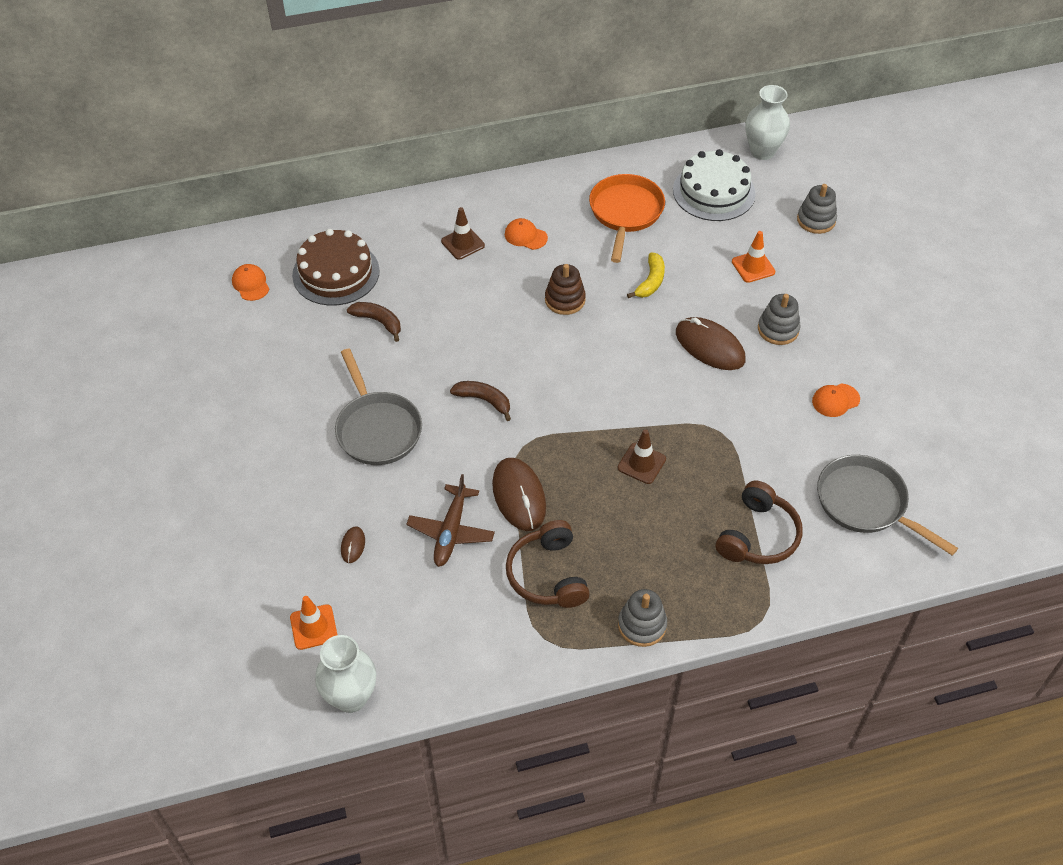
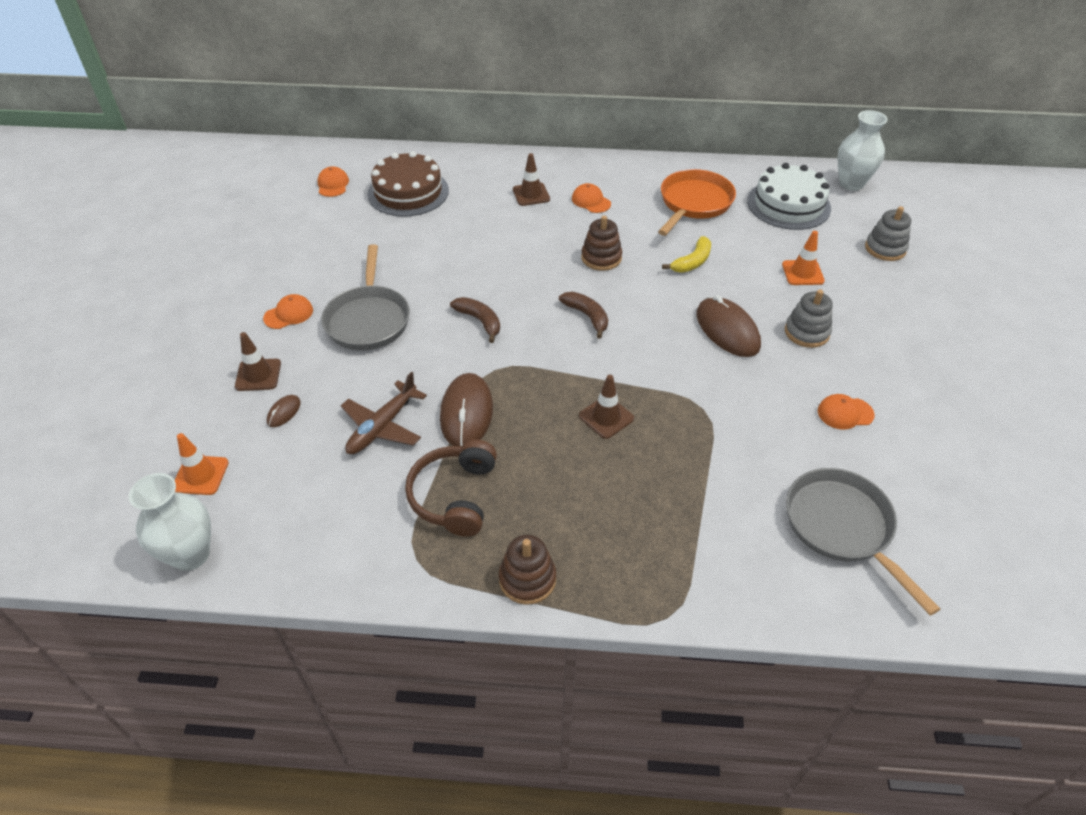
camera: 20 degrees right, 5 degrees down
(296, 445) = (288, 314): none -> orange cap
(305, 516) = (258, 375): none -> brown traffic cone
(378, 322) = (422, 236): brown banana -> brown banana (587, 316)
(642, 625) = (527, 579): grey stacking toy -> brown stacking toy
(758, 535) = (701, 524): brown headphones -> none

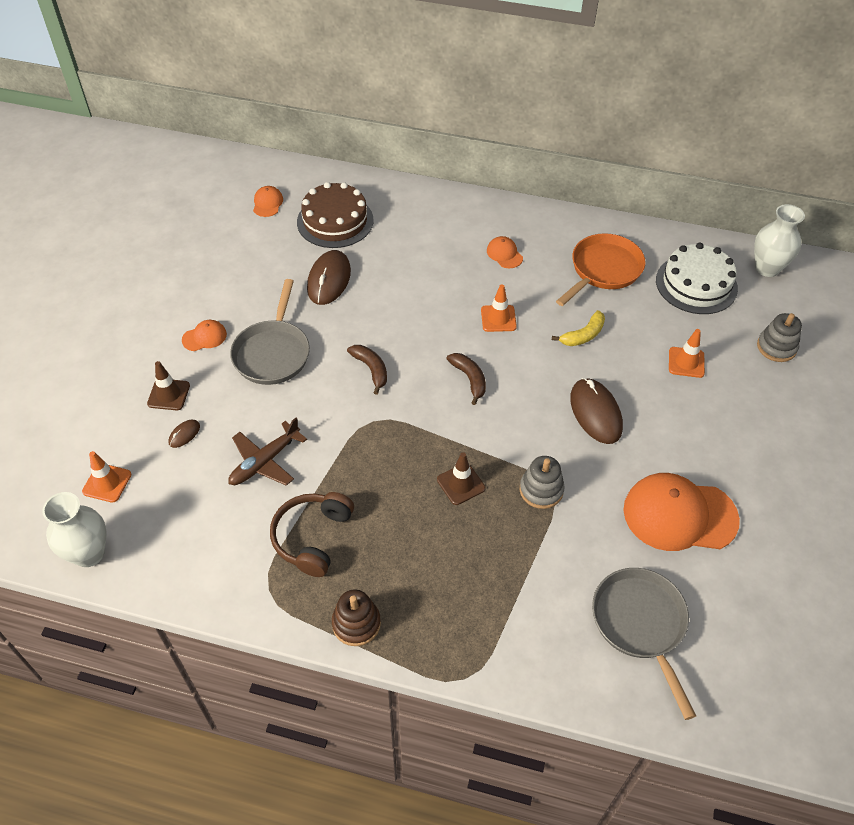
camera: 10 degrees right, 5 degrees up
(466, 413) = (339, 460): brown mouse -> brown mouse (329, 280)
(531, 194) = (449, 239): brown traffic cone -> none
(601, 258) = (498, 318): brown stacking toy -> orange traffic cone
(806, 332) = (670, 427): grey stacking toy -> grey stacking toy (541, 490)
(845, 413) = (679, 515): orange cap -> orange cap, size x2.21

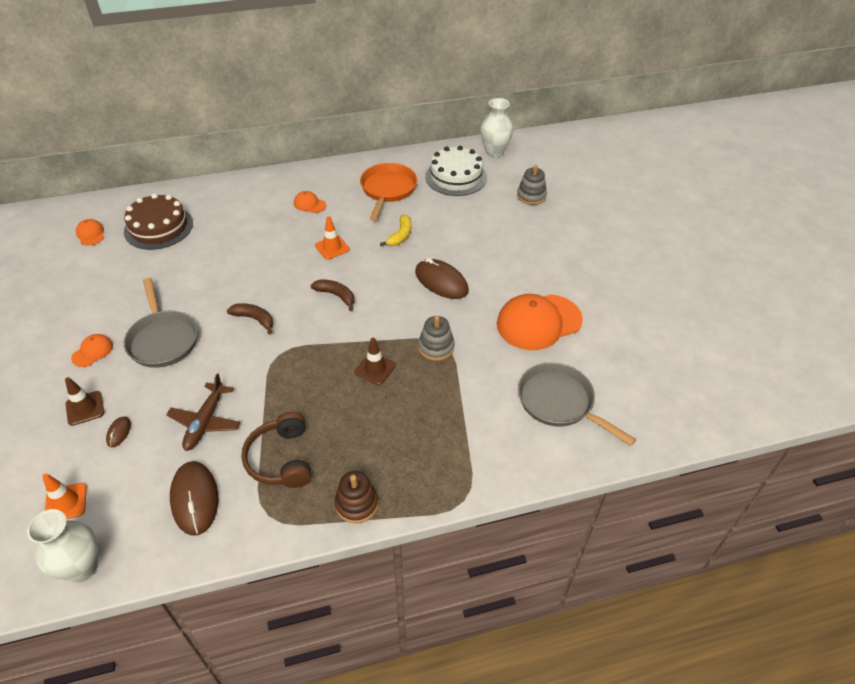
camera: 30 degrees left, 5 degrees down
(329, 280) = (179, 270): brown mouse -> brown mouse (195, 499)
(686, 362) = (481, 226): orange traffic cone -> none

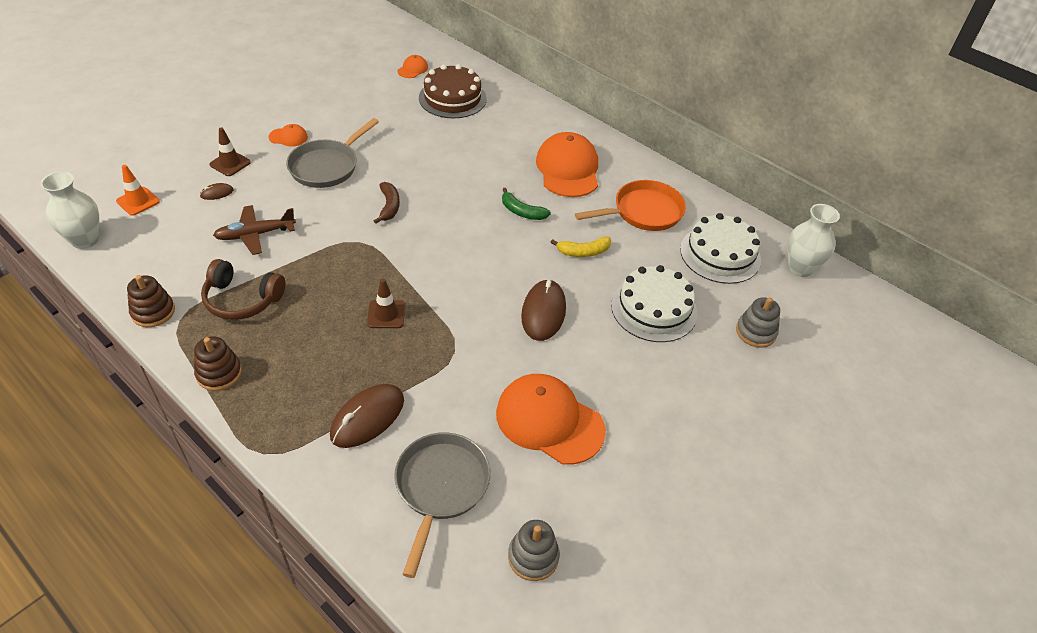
camera: 55 degrees right, 0 degrees up
(195, 499) = (174, 268): brown mouse -> brown mouse (367, 418)
(240, 534) = (153, 312): none -> brown stacking toy
(281, 459) = (242, 299): brown headphones -> brown headphones turned 120 degrees counterclockwise
(309, 204) = (568, 169): orange cap -> orange cap, size x2.21
(332, 247) = (522, 212): orange traffic cone -> green banana
(336, 295) = (460, 244): brown banana -> none
(436, 347) = (446, 348): grey stacking toy -> grey stacking toy (533, 557)
(479, 228) = (654, 309): none -> white cake

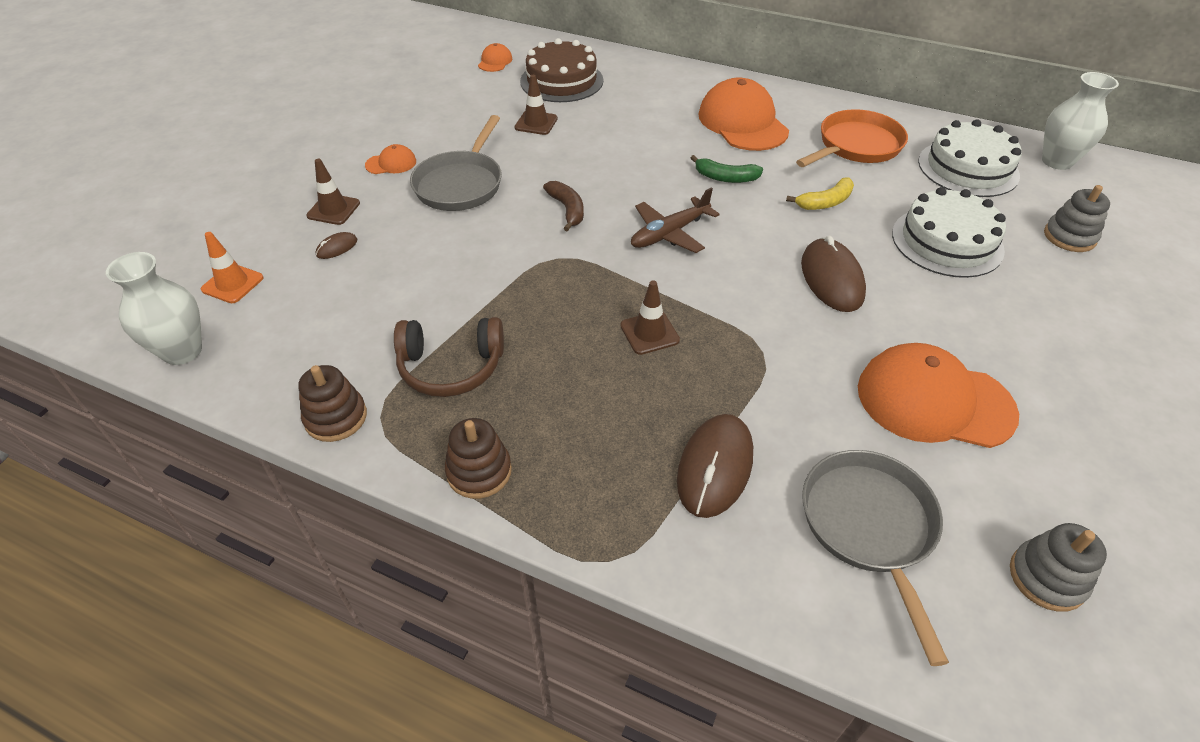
camera: 15 degrees left, 0 degrees up
(255, 234) = (419, 283): brown plane -> brown plane (670, 233)
(410, 130) = (536, 123): none -> brown traffic cone

